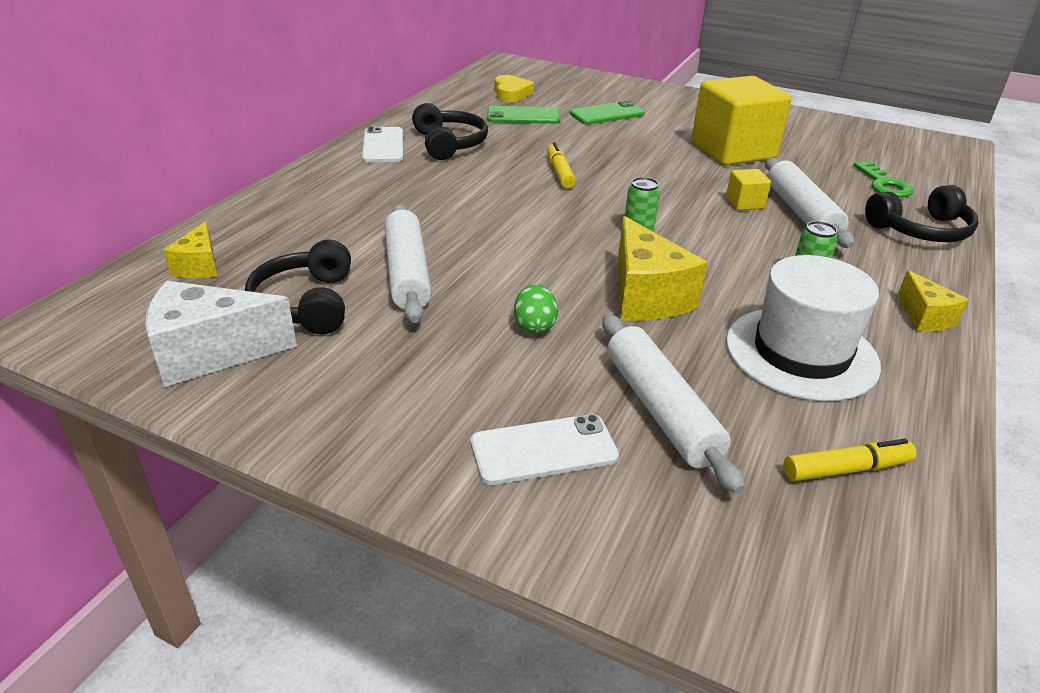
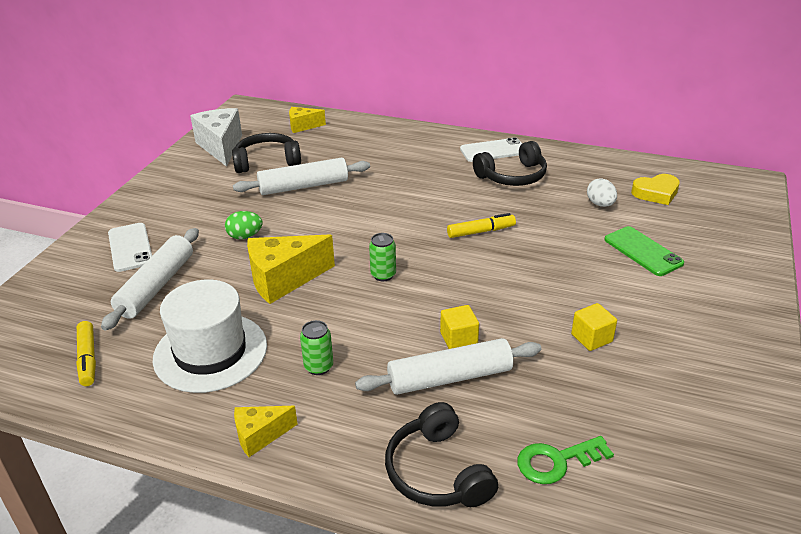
camera: 85 degrees right, 0 degrees up
(523, 116) = (600, 204): green phone -> white egg
(660, 410) = (156, 286): white rolling pin -> white rolling pin turned 45 degrees counterclockwise
(733, 151) = (591, 338): yellow cube -> yellow cube, size x0.42

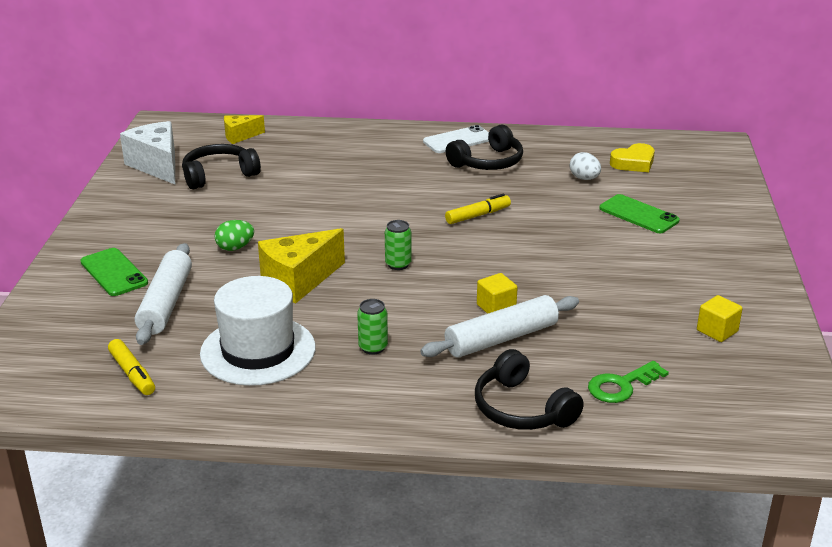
camera: 15 degrees left, 5 degrees down
(130, 247) = (114, 272): white phone -> green phone
(260, 436) = (345, 408): yellow cheese -> none
(303, 186) = (273, 194): white rolling pin -> none
(591, 338) = (617, 290): yellow cube -> yellow cube (717, 331)

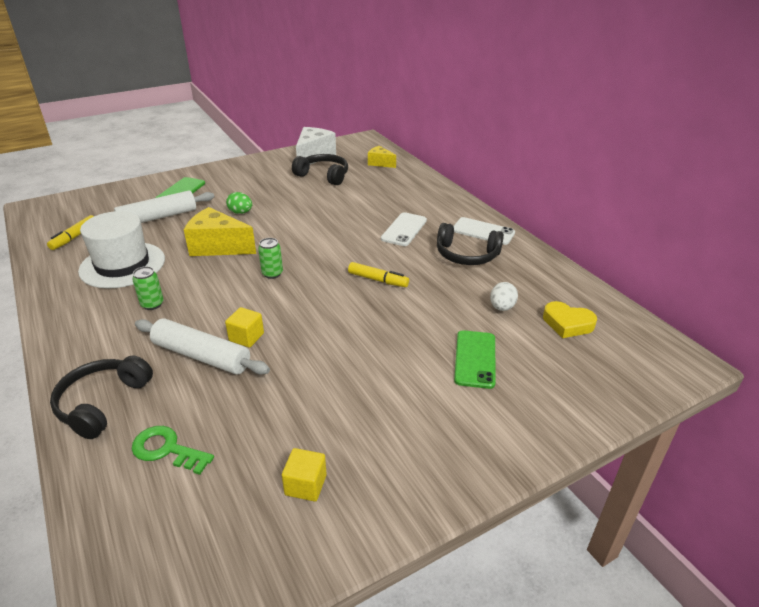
camera: 55 degrees right, 5 degrees up
(403, 173) = (404, 229): none -> white phone

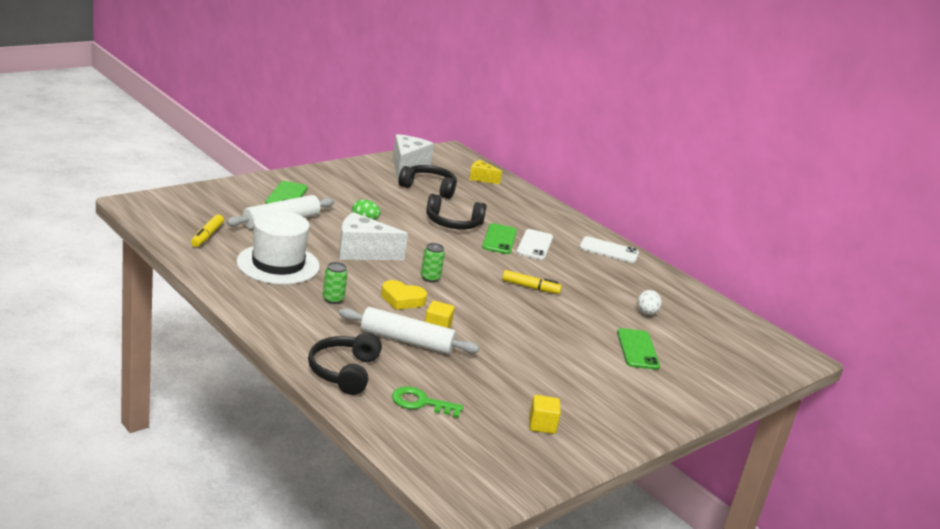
camera: 15 degrees left, 10 degrees down
(218, 247) = (362, 252): yellow cheese -> white cheese
(369, 225) = (499, 239): none -> green phone
(466, 255) = (601, 270): black headphones -> black headphones (453, 223)
(567, 324) = (703, 327): yellow heart -> yellow heart (402, 299)

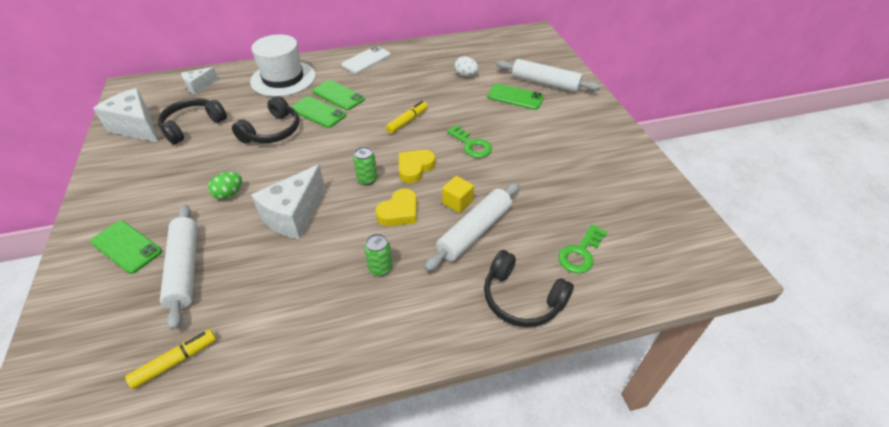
camera: 60 degrees left, 20 degrees up
(207, 236) = (176, 361): yellow marker -> yellow marker turned 75 degrees counterclockwise
(278, 264) = (285, 299): white hat -> white hat (283, 78)
(465, 300) = (415, 168): none -> yellow heart
(481, 178) = (199, 86): yellow cheese -> white cheese
(526, 328) = (471, 145): none -> green key
(534, 245) = (338, 95): white phone -> green phone
(542, 425) = (616, 184): yellow cube -> none
(688, 369) = (545, 83): none -> white rolling pin

